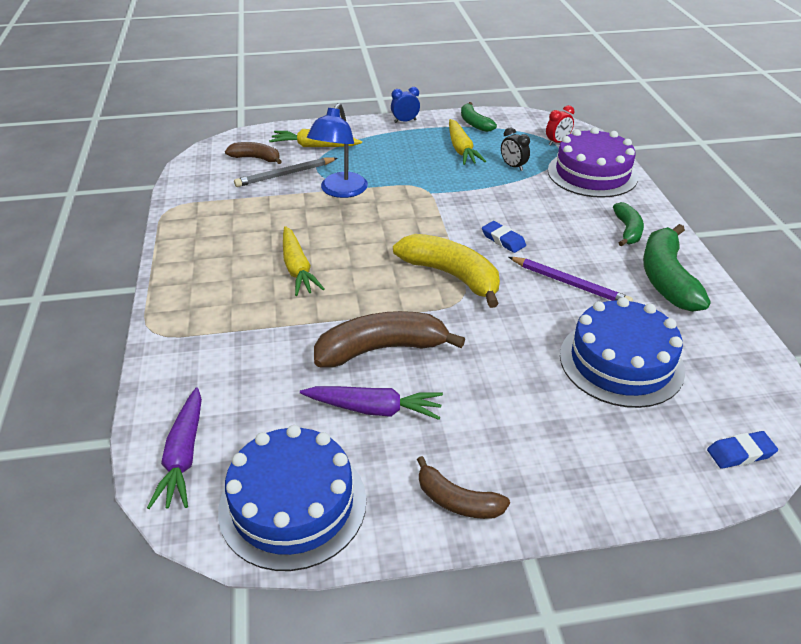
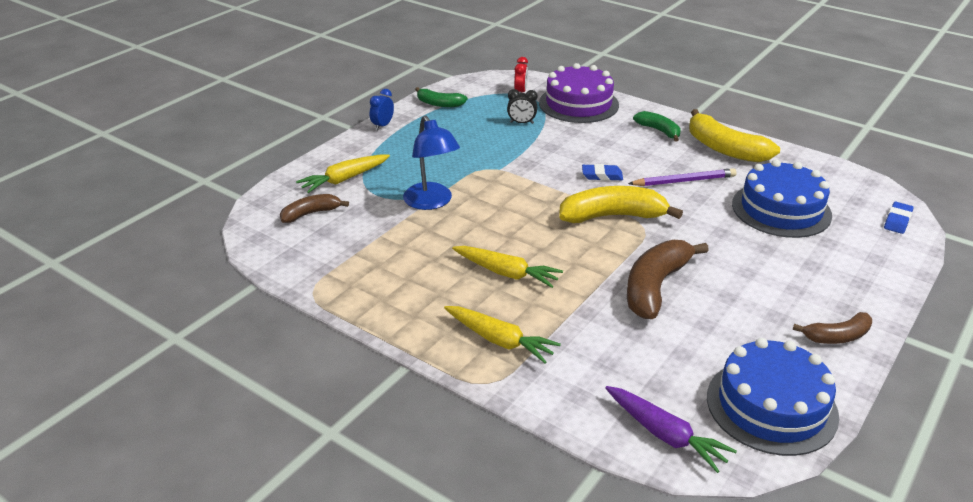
camera: 45 degrees left, 5 degrees down
(285, 174) = (362, 213): grey pencil -> none
(374, 409) = (715, 323): purple carrot -> none
(461, 149) = (464, 127): yellow carrot -> yellow carrot (499, 340)
(666, 279) = (725, 149): green banana -> yellow banana

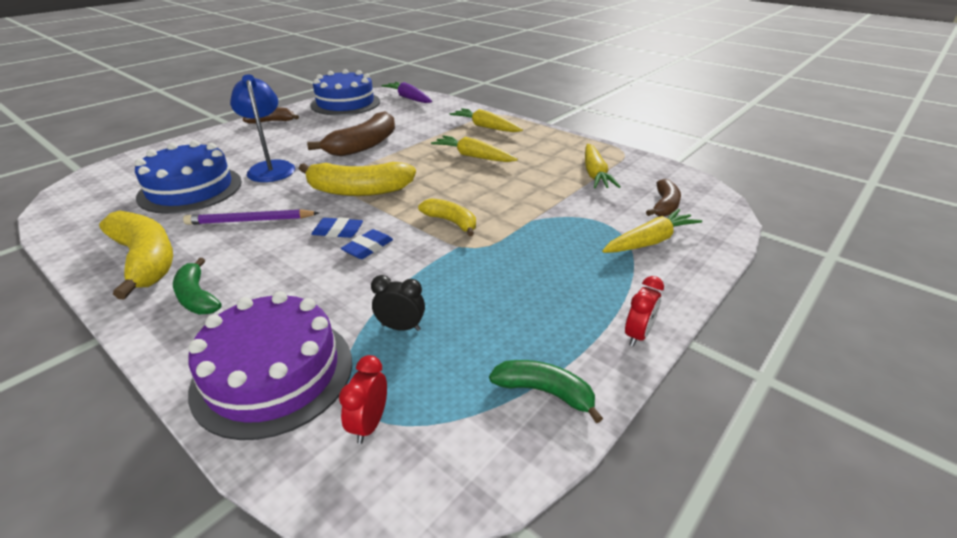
camera: 175 degrees left, 0 degrees up
(310, 213) = (664, 205): brown banana -> brown banana turned 45 degrees counterclockwise
(364, 251) = (595, 174): none -> yellow carrot
(382, 125) = (637, 335): blue clock -> red clock
(431, 202) = (539, 211): blue lamp -> blue lamp (271, 167)
(510, 188) = (451, 222): none -> yellow banana
(897, 221) = (101, 176): blue eraser -> blue eraser (368, 248)

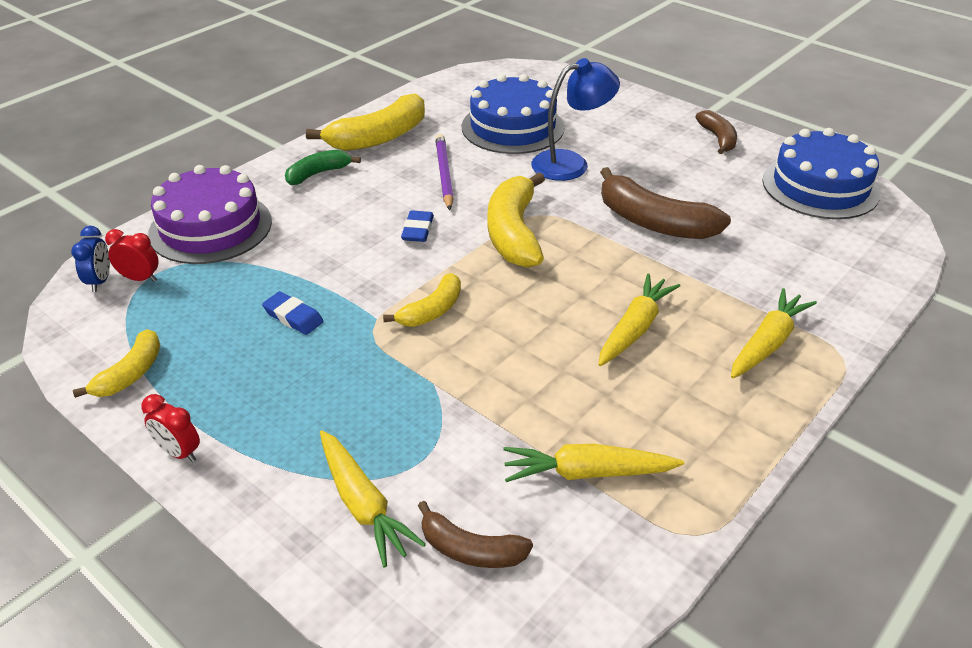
camera: 90 degrees right, 5 degrees up
(366, 470) = (100, 281): none -> blue clock
(368, 248) = (382, 253): blue eraser -> blue eraser (293, 317)
(401, 327) = (244, 285): black clock -> none
(409, 98) = (878, 248): purple carrot -> none
(544, 392) = (131, 373): green banana -> yellow banana

